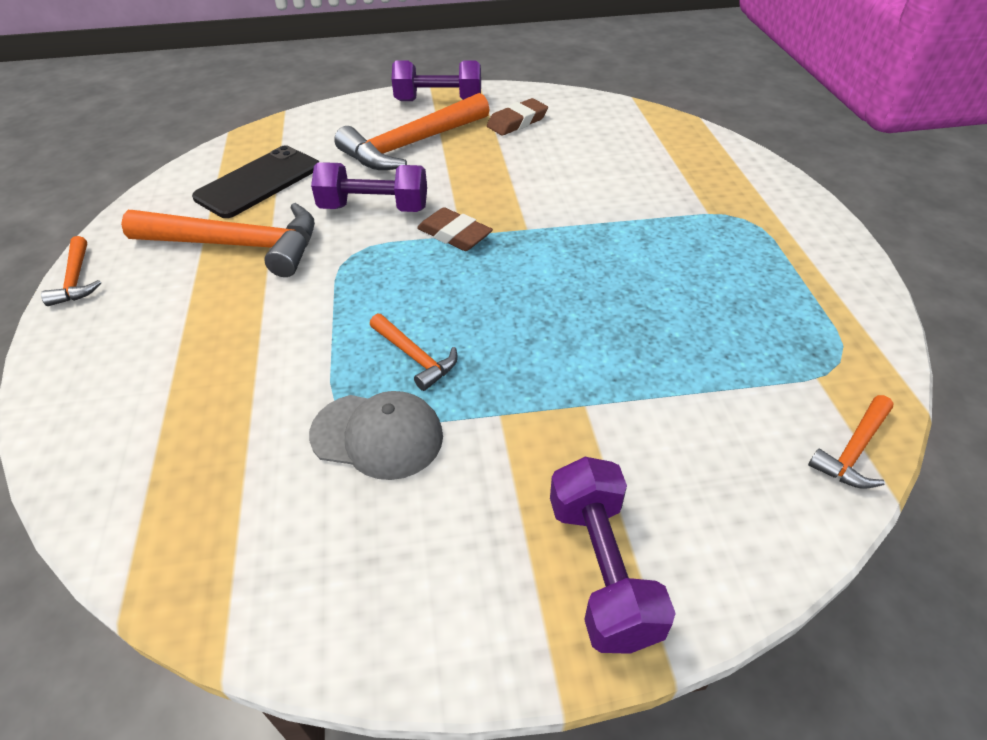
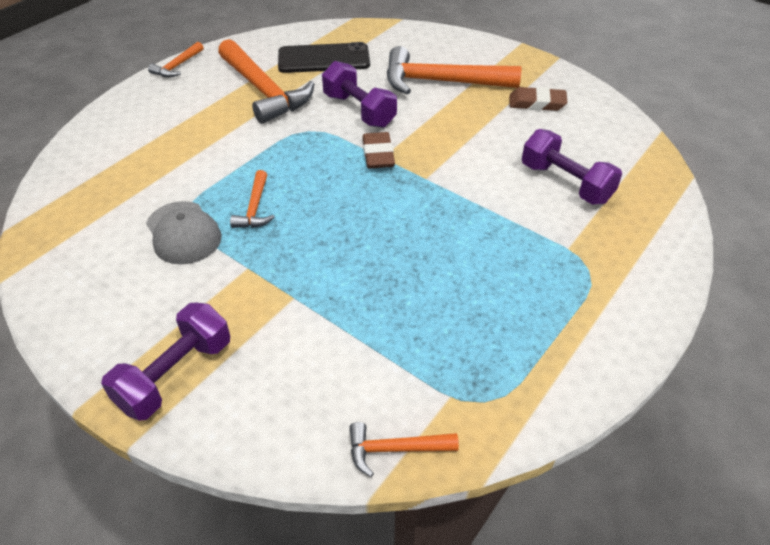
camera: 45 degrees right, 0 degrees up
(438, 101) = (506, 60): purple dumbbell -> purple dumbbell (565, 183)

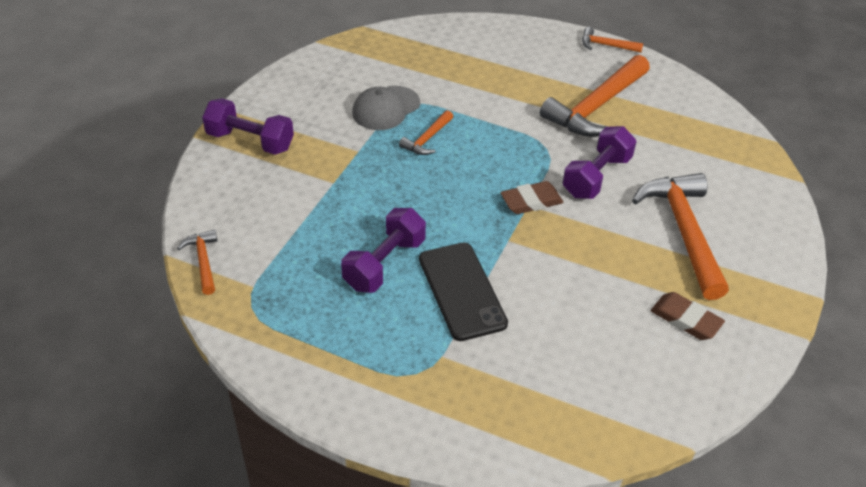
camera: 75 degrees right, 0 degrees up
(255, 208) = (427, 139): orange hammer -> orange hammer turned 45 degrees counterclockwise
(324, 59) = (676, 135): black phone -> black phone (462, 291)
(537, 103) = (685, 319): brown eraser -> brown eraser turned 45 degrees counterclockwise
(565, 183) = (543, 351): purple dumbbell -> purple dumbbell (384, 264)

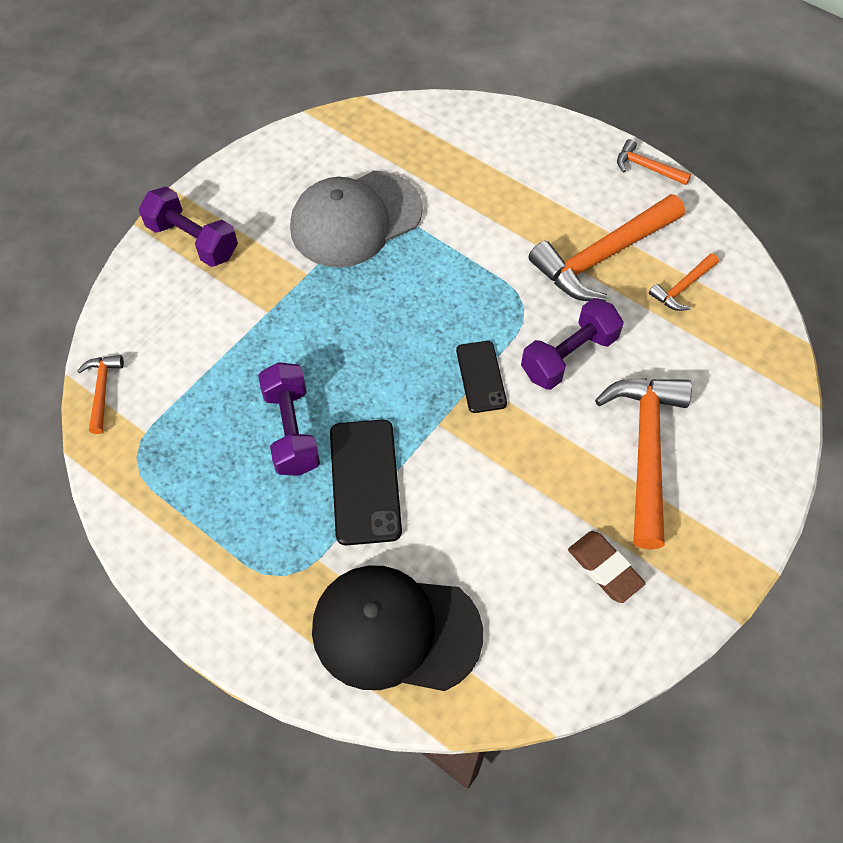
camera: 15 degrees right, 15 degrees up
(384, 264) = (291, 430): purple dumbbell -> purple dumbbell turned 60 degrees counterclockwise
(386, 108) = (355, 219): grey cap -> grey cap, size x1.60
(427, 139) = (389, 270): orange hammer -> orange hammer (682, 288)
(529, 397) = (395, 630): none -> black cap
(531, 201) = (481, 377): brown eraser -> black phone

